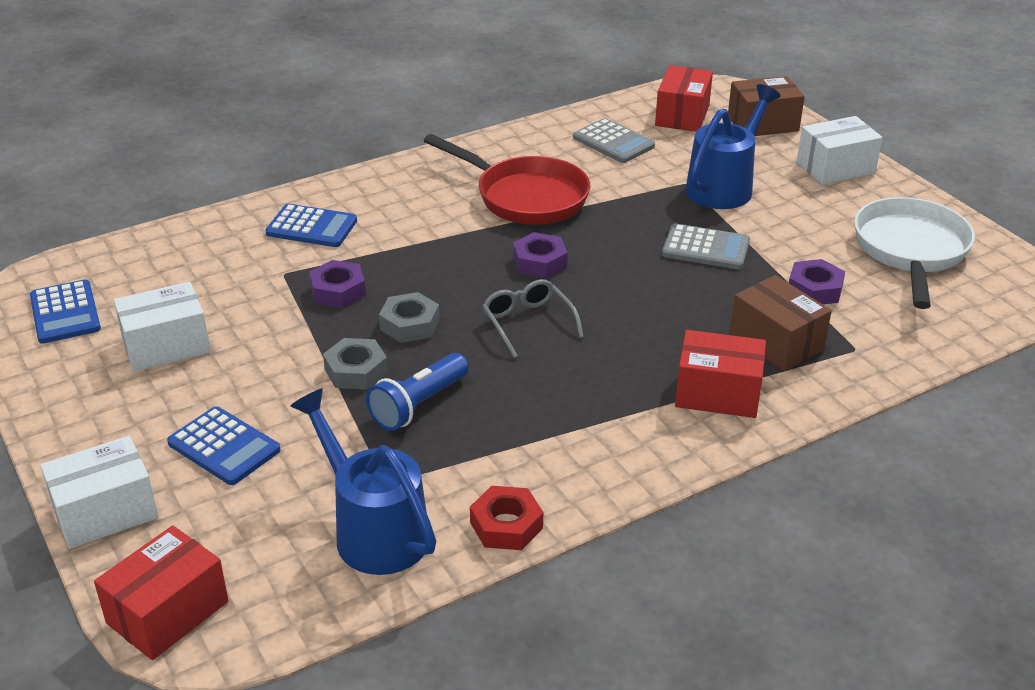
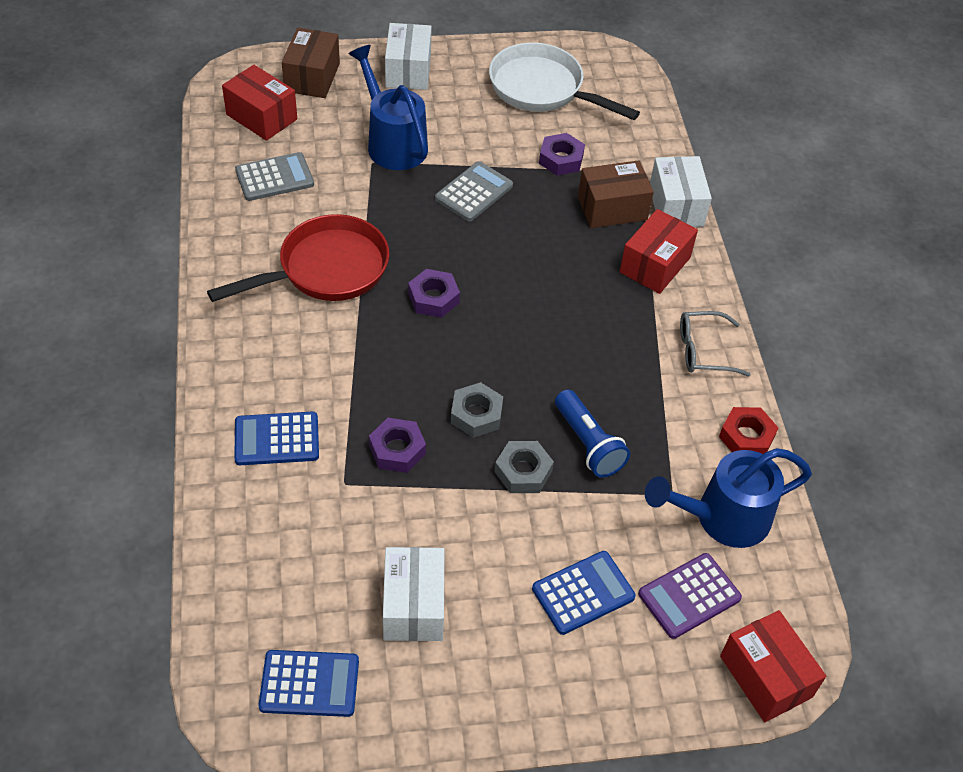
camera: 70 degrees left, 15 degrees up
(105, 512) = (633, 700): white box -> white box (676, 206)
(252, 526) = (689, 596): none -> purple calculator
(311, 227) = (277, 439): blue calculator -> blue calculator turned 135 degrees counterclockwise
(528, 323) = (515, 337): grey glasses -> grey glasses (703, 351)

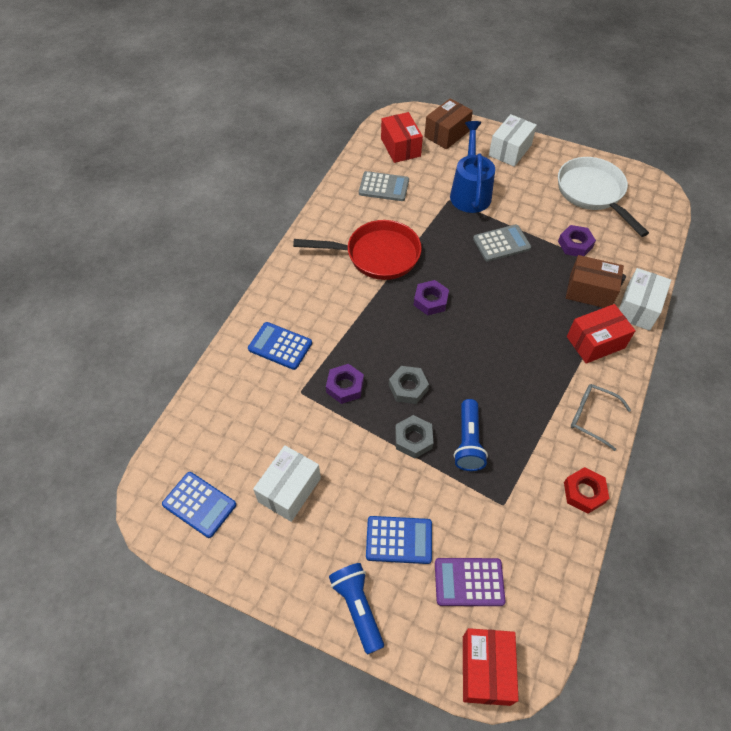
camera: 35 degrees right, 5 degrees up
(587, 692) = (358, 608): none -> blue flashlight
(722, 518) = (528, 540): blue watering can -> none

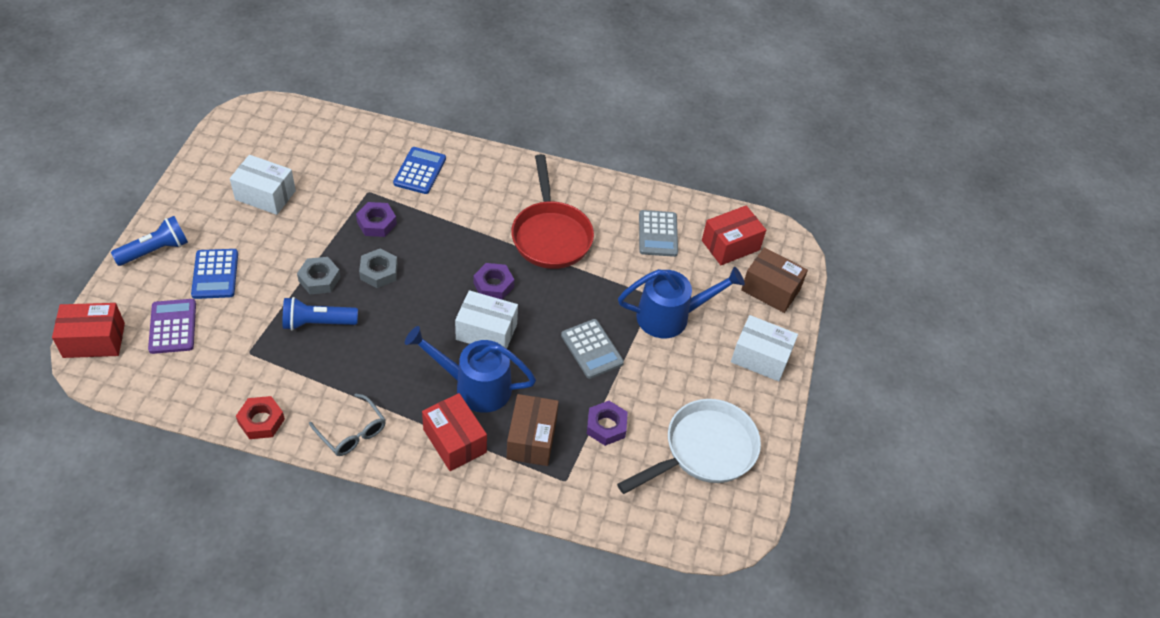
camera: 75 degrees right, 5 degrees down
(199, 504) = (252, 140): blue calculator -> none
(539, 324) = (474, 386): none -> blue watering can
(592, 417) = (352, 432): grey glasses -> grey glasses turned 120 degrees clockwise
(638, 308) = (512, 490): white box -> white box (486, 332)

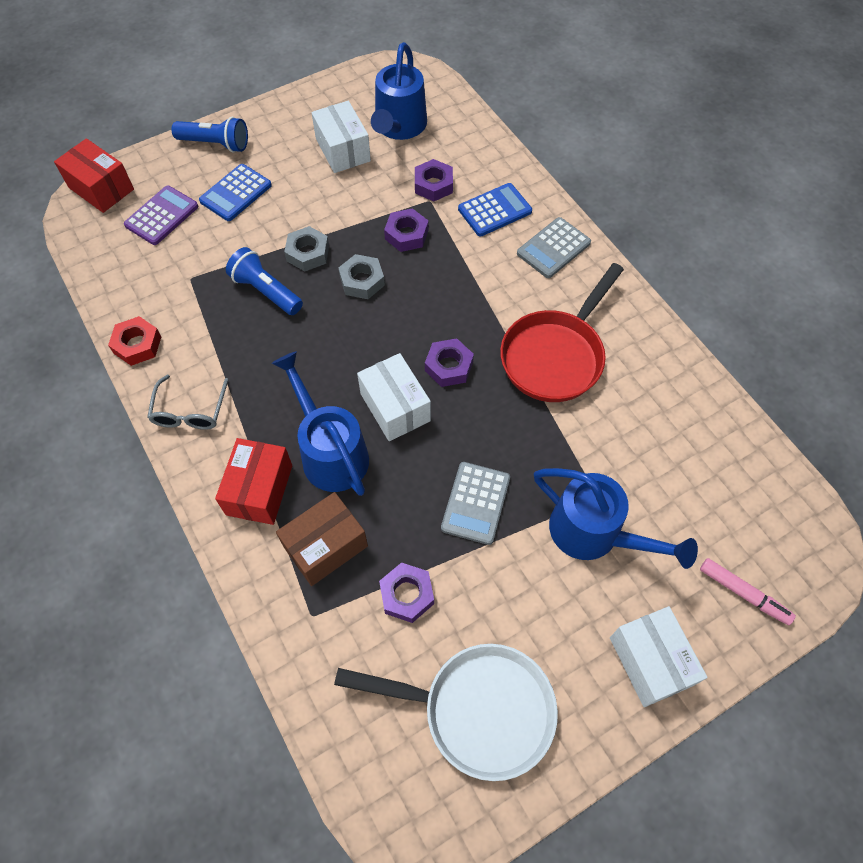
camera: 50 degrees right, 10 degrees up
(290, 155) = (398, 127): none -> blue watering can
(359, 179) = (433, 185): none -> purple nut
(658, 234) = (672, 434): grey calculator -> grey calculator (553, 248)
(730, 245) = (746, 506): red box -> none
(770, 290) = (743, 593): brown box -> pink marker

